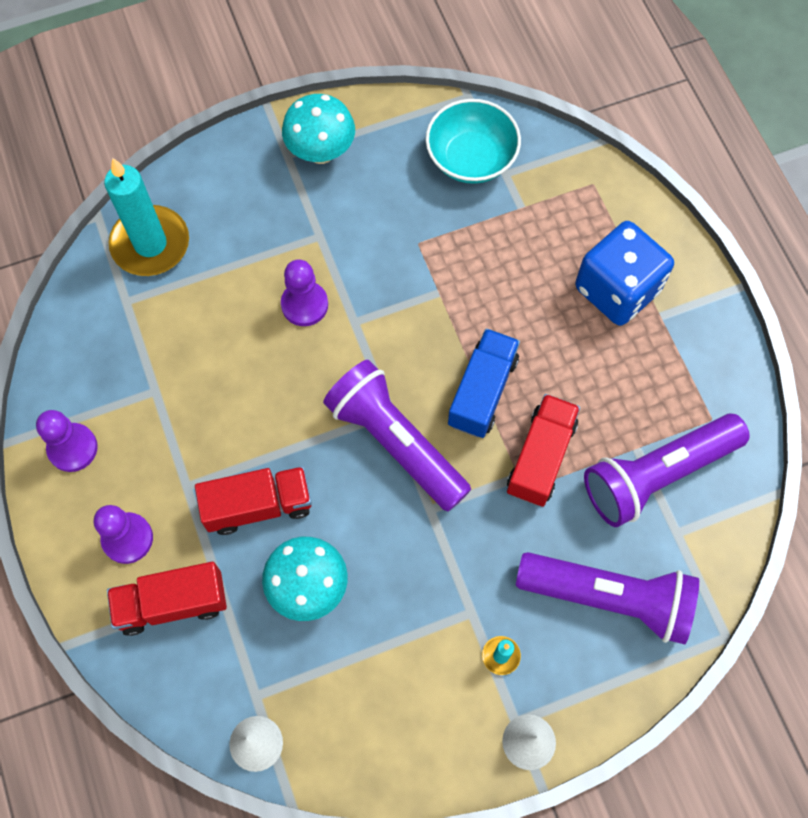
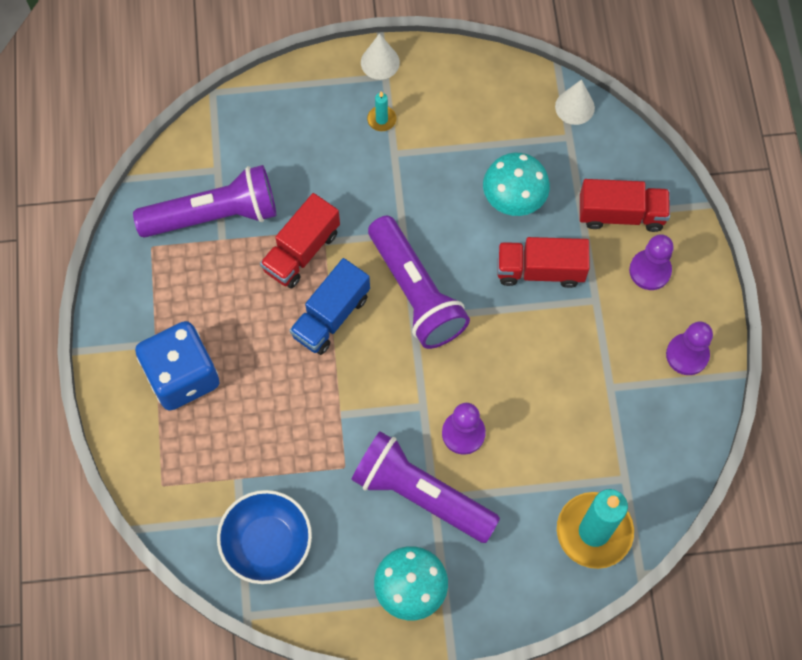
camera: 165 degrees left, 0 degrees up
(471, 158) = (267, 543): turquoise bowl -> blue bowl
(608, 597) = (288, 138): purple flashlight -> purple flashlight (421, 494)

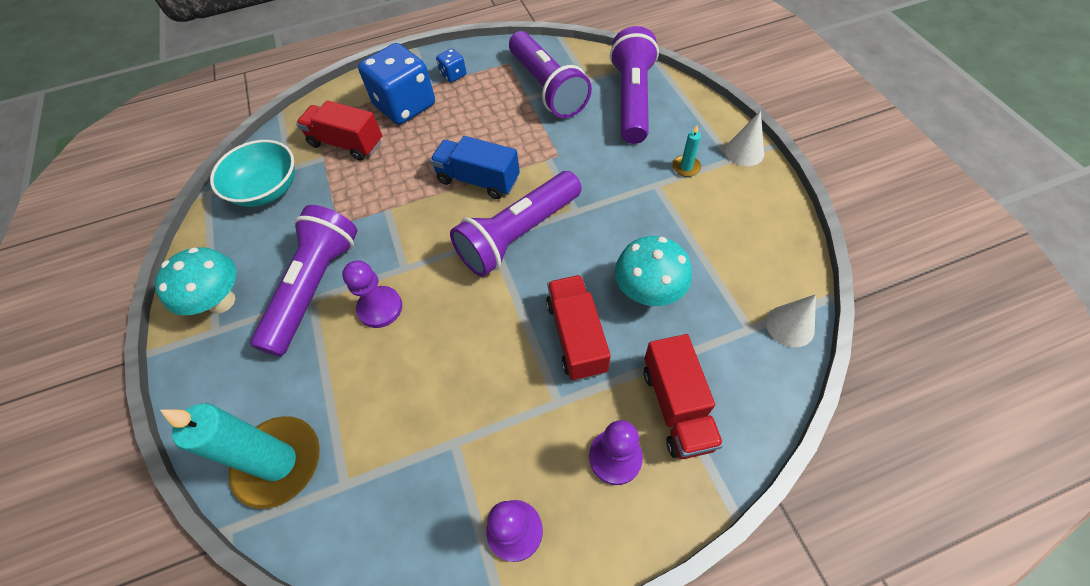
camera: 80 degrees right, 10 degrees down
(148, 313) = (453, 75): none -> blue dice
(267, 543) = (267, 190): blue bowl -> turquoise bowl
(269, 136) = (632, 100): none -> purple flashlight
(301, 251) = (533, 146): red truck -> red truck (346, 143)

